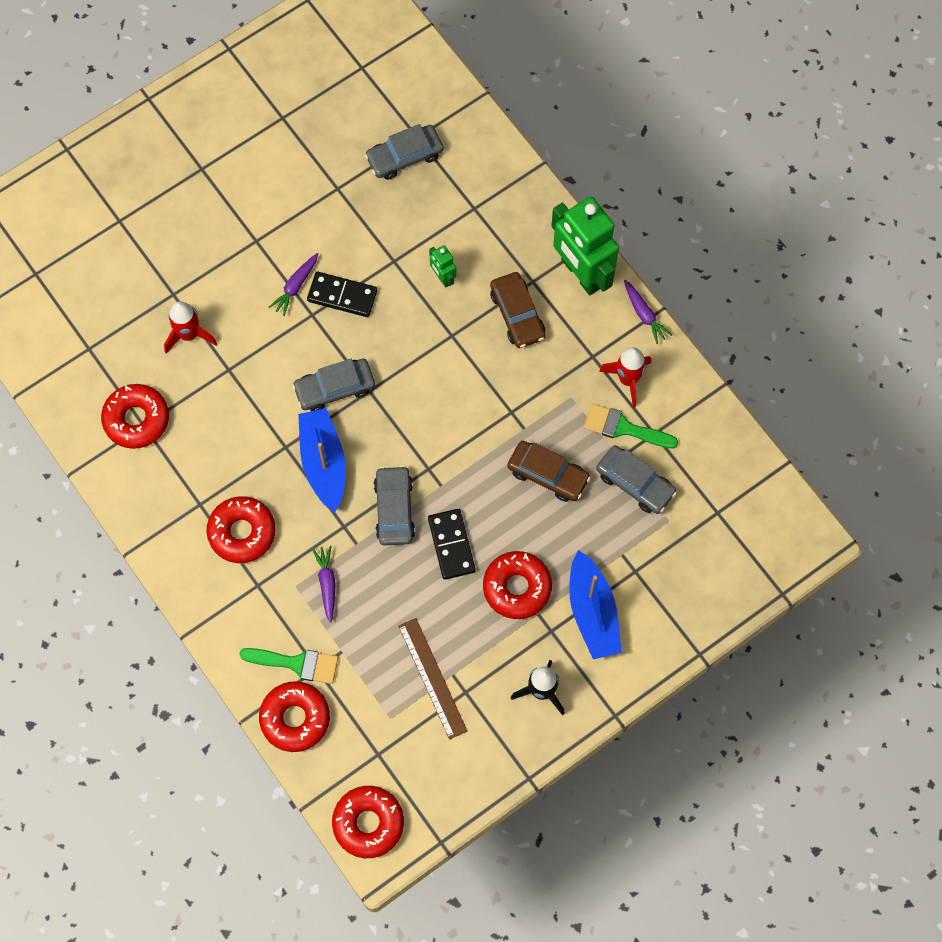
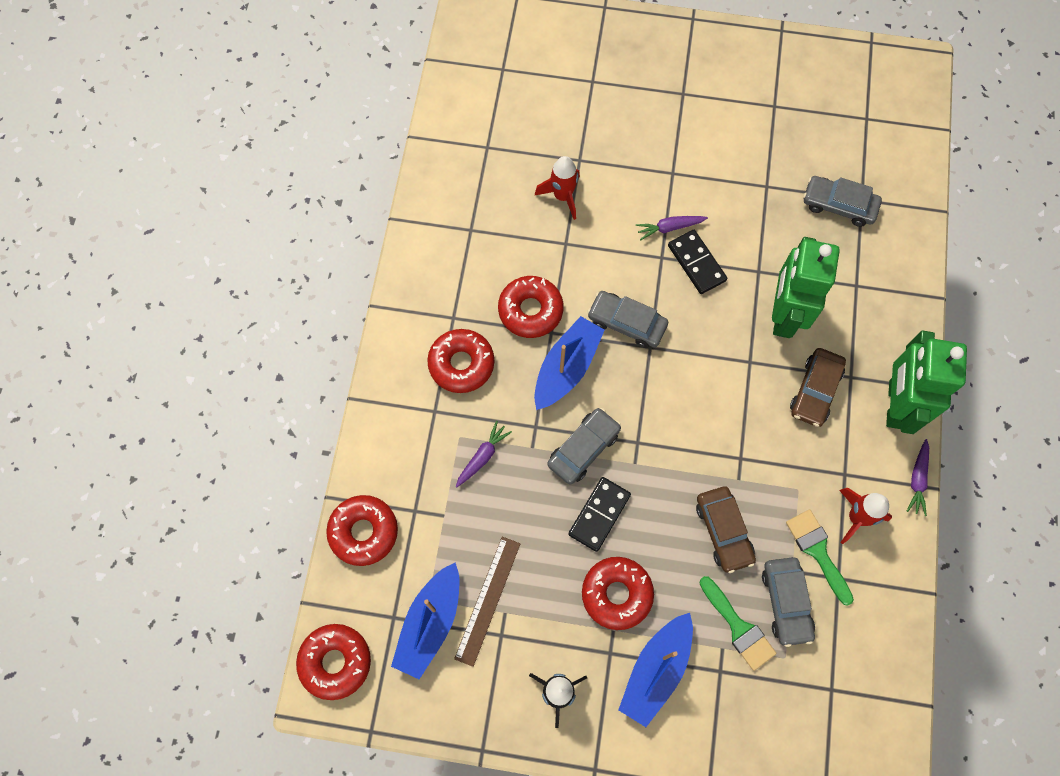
camera: 45 degrees right, 0 degrees up
(136, 419) = (470, 222): red donut -> red donut (530, 310)
(296, 663) = (404, 493): green brush -> green brush (738, 627)
(408, 733) = (430, 623): none -> blue boat
(443, 277) = (784, 314): green robot -> green robot, size x2.27

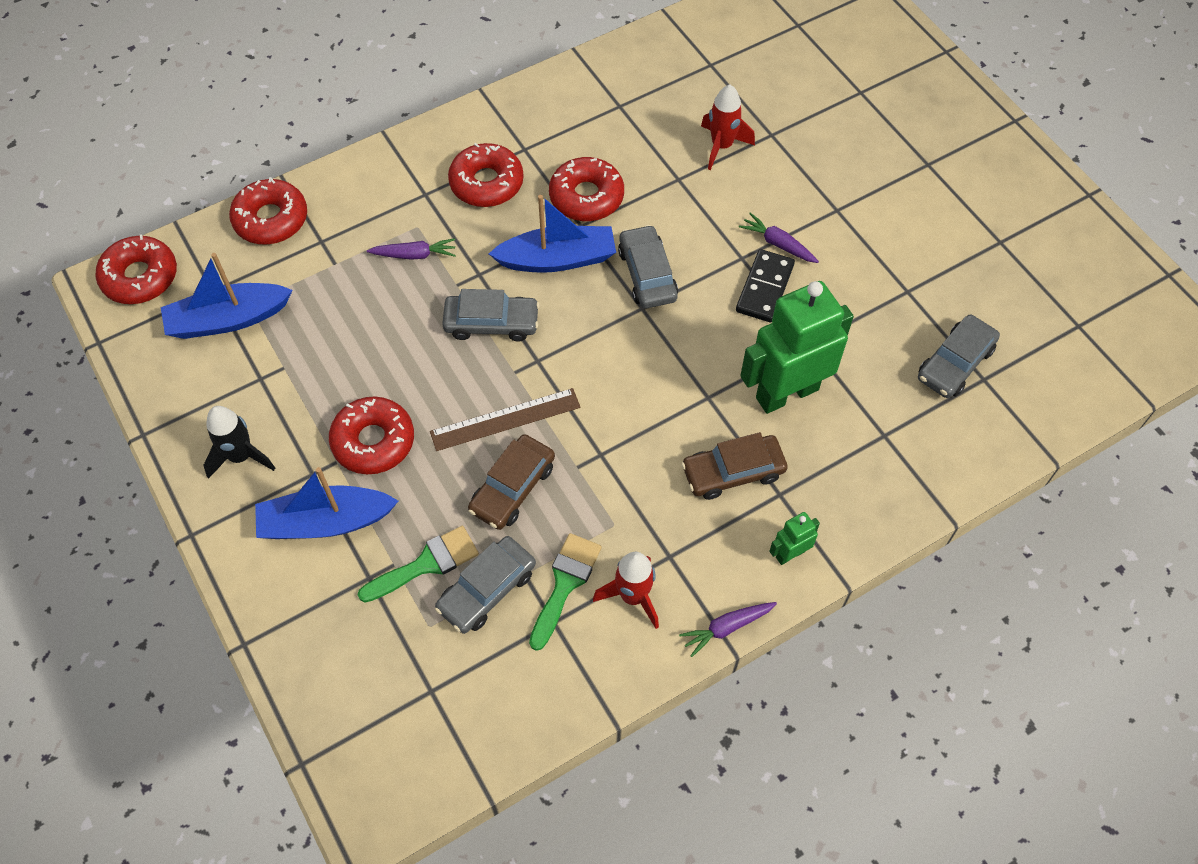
camera: 50 degrees right, 10 degrees down
(488, 600) = (284, 347): brown ruler -> brown ruler (505, 419)
(599, 514) = (438, 377): black domino -> none
(738, 627) = (426, 564): green brush -> green brush turned 135 degrees counterclockwise
(839, 205) = (955, 363): grey car -> grey car turned 120 degrees counterclockwise
(895, 404) = (790, 554): green robot -> green robot, size x0.44

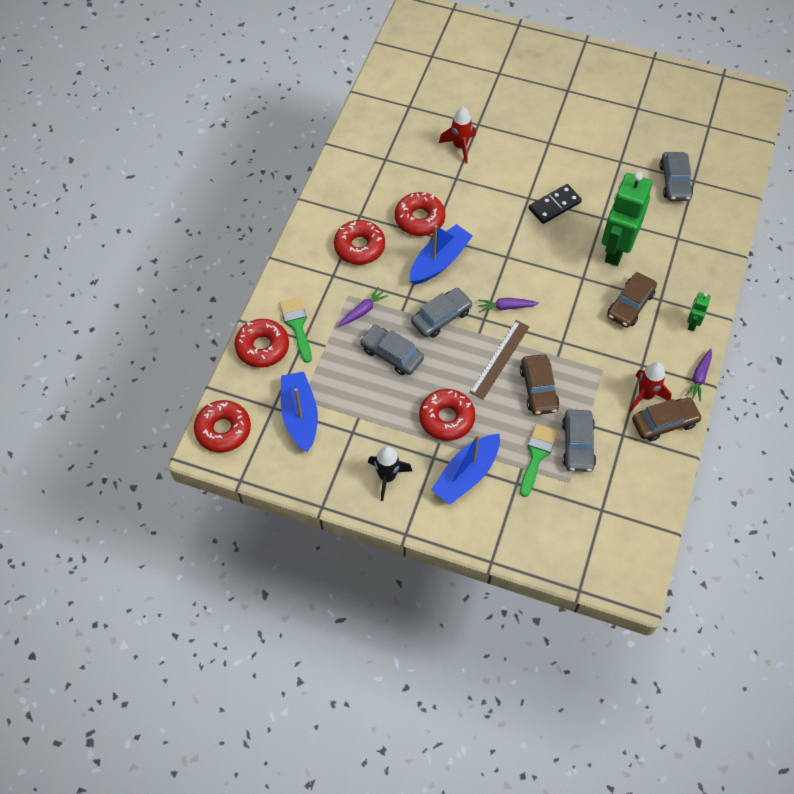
camera: 40 degrees left, 0 degrees up
(228, 319) = (300, 416): blue boat -> blue boat turned 135 degrees clockwise
(565, 584) = (610, 414): green brush -> green brush (297, 325)
(621, 648) = (664, 422): none -> brown car
(647, 274) = (492, 238): grey car -> grey car (392, 354)
(764, 288) = (554, 205): black domino -> black domino turned 75 degrees clockwise
(778, 244) = (538, 179): purple carrot -> purple carrot (506, 307)

